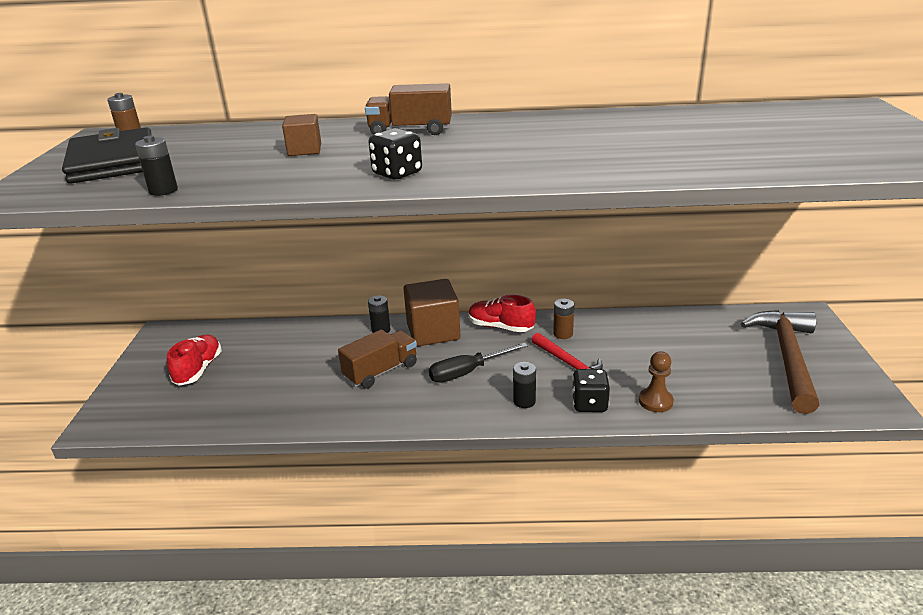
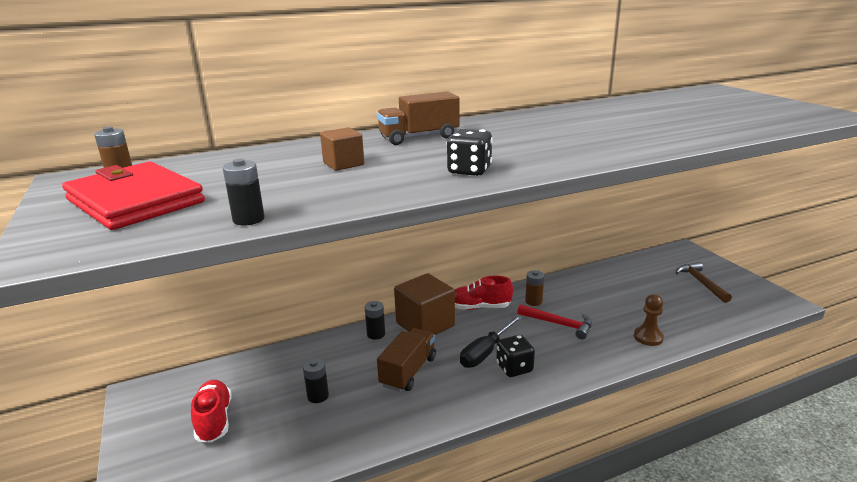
camera: 25 degrees left, 5 degrees down
(113, 161) = (135, 201): black wallet -> red wallet
(524, 401) = (553, 364): black battery -> black battery (318, 396)
(589, 404) = (604, 352): black dice -> black dice (514, 368)
(787, 358) = (701, 283): brown hammer -> brown hammer, size x0.56

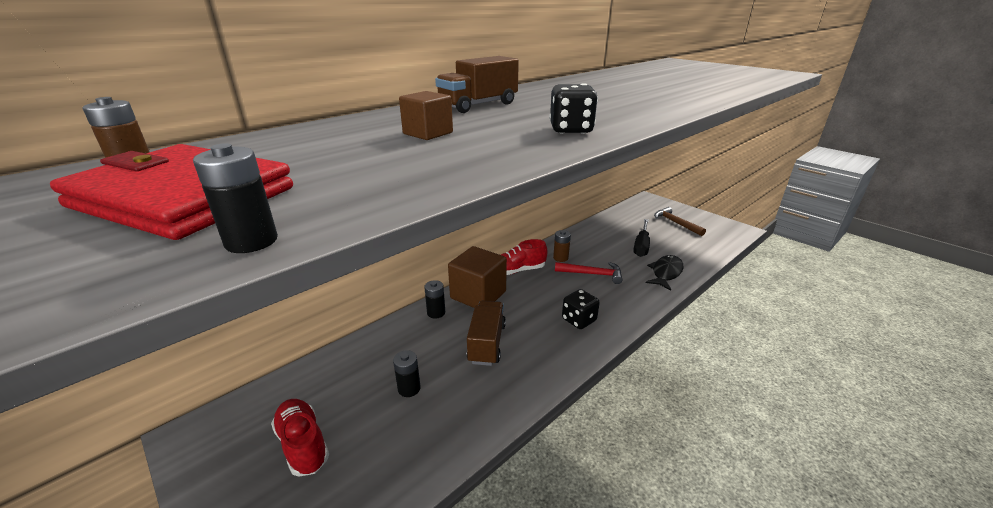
camera: 20 degrees left, 5 degrees up
(248, 219) = (378, 202): black battery -> black battery (251, 241)
(486, 352) = (546, 310): black screwdriver -> black screwdriver (641, 246)
(648, 337) = (666, 273): brown pawn -> black fish

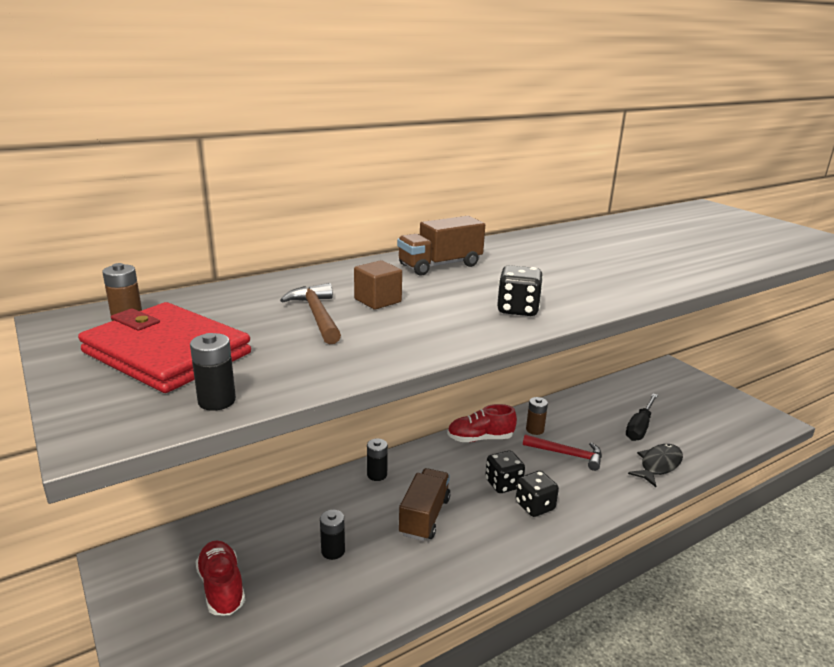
camera: 10 degrees right, 5 degrees down
(478, 295) = (427, 461): brown cube -> none
(547, 305) = (503, 484): none -> black dice
(675, 223) = (695, 403): brown hammer -> brown hammer (317, 315)

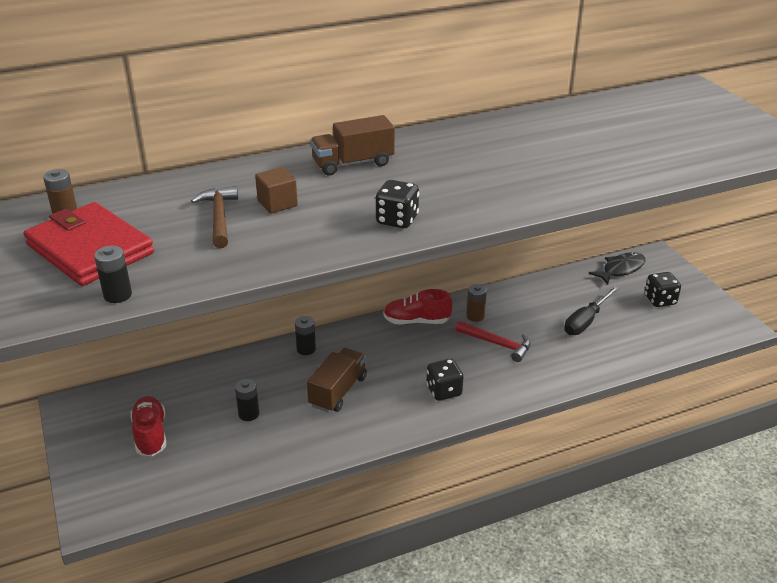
camera: 10 degrees right, 10 degrees up
(503, 484) = (422, 368): black dice -> black dice (660, 300)
(658, 465) = (585, 362): black fish -> black fish (621, 269)

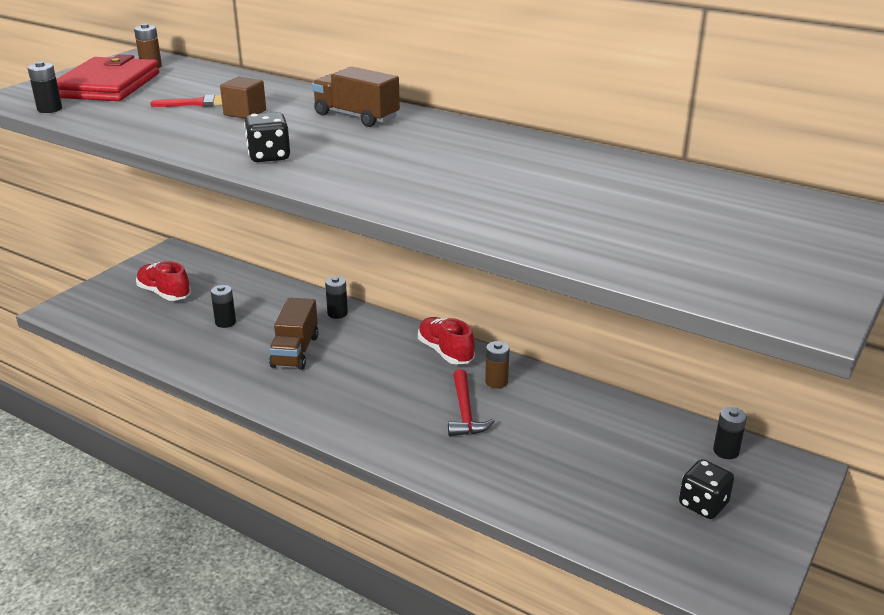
camera: 55 degrees right, 5 degrees down
(150, 435) = (164, 293): red shoe -> red shoe turned 90 degrees counterclockwise
(219, 217) = (197, 103): brown hammer -> red brush
(338, 391) = (295, 351): brown truck -> brown truck turned 105 degrees clockwise
(444, 391) = (353, 407): black dice -> none
(586, 321) = (581, 459): black screwdriver -> none
(621, 269) = (726, 451): black fish -> black battery

